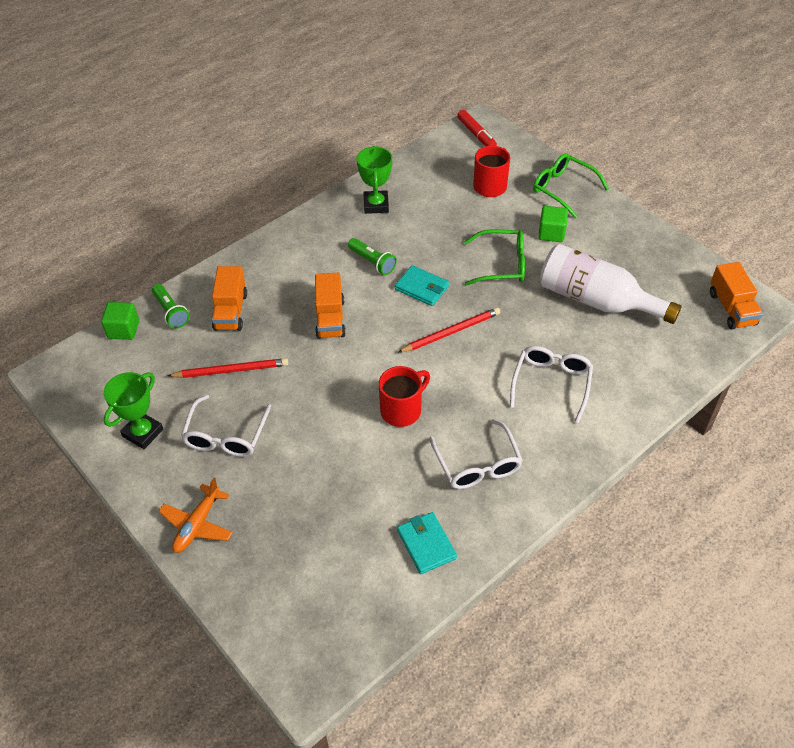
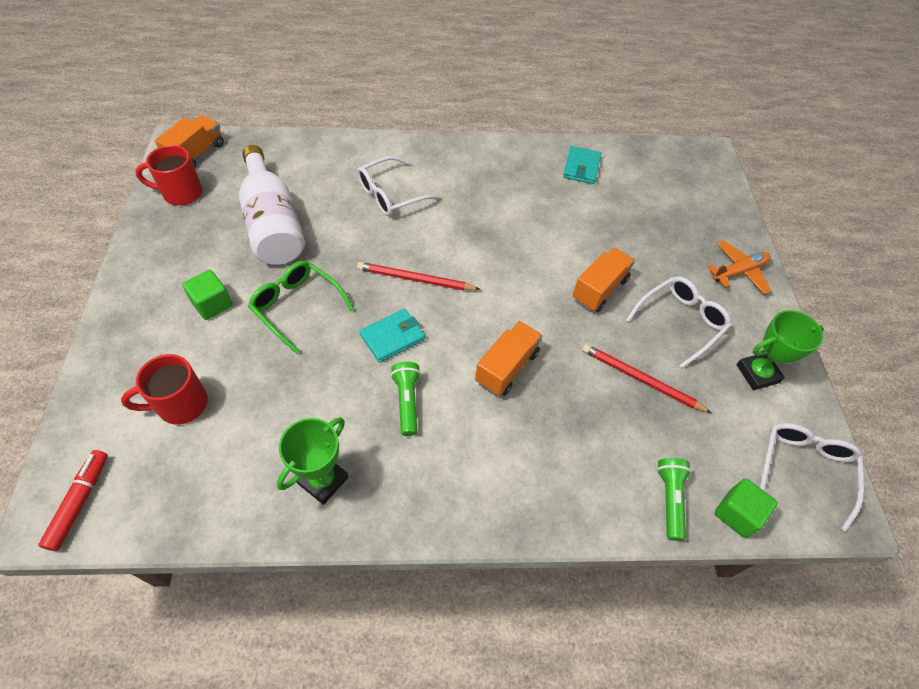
camera: 145 degrees left, 5 degrees up
(231, 311) = (601, 450): orange truck -> orange truck (599, 289)
(402, 410) = (519, 249): red mug -> red mug (181, 193)
(422, 288) = (392, 337): turquoise wallet -> turquoise wallet turned 75 degrees clockwise
(477, 464) = (502, 184): white glasses -> white glasses (803, 469)
(563, 189) = (126, 342): green glasses -> none

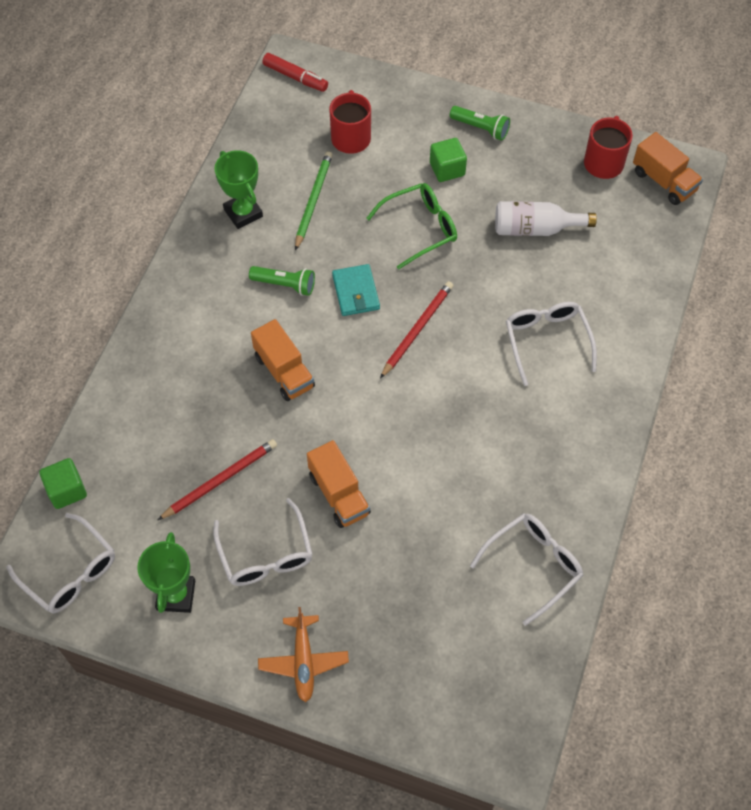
camera: 115 degrees right, 5 degrees up
(273, 224) = (535, 229): white bottle -> white bottle, size x0.65
(285, 412) = (313, 201): none -> green pencil
(581, 167) = (533, 565): turquoise wallet -> white glasses
(669, 499) = (105, 444): green flashlight -> green flashlight (481, 128)

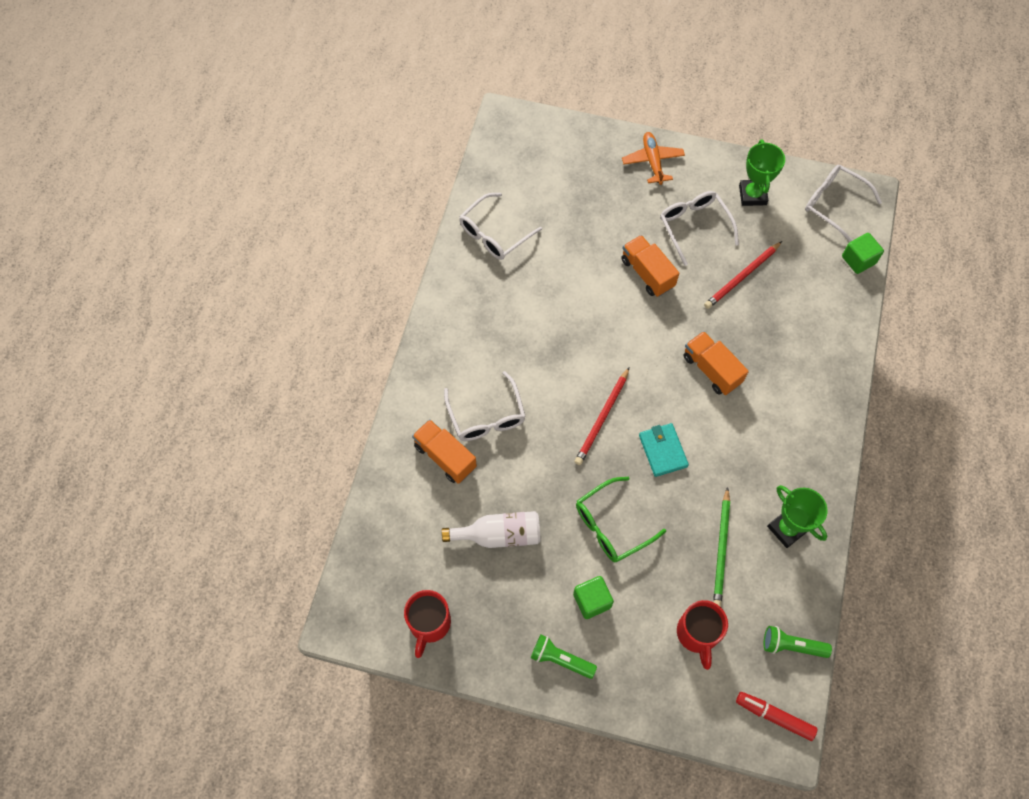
camera: 175 degrees right, 5 degrees up
(285, 285) = (729, 453): green flashlight -> green flashlight (791, 646)
(663, 181) = (368, 604): orange truck -> orange truck (445, 457)

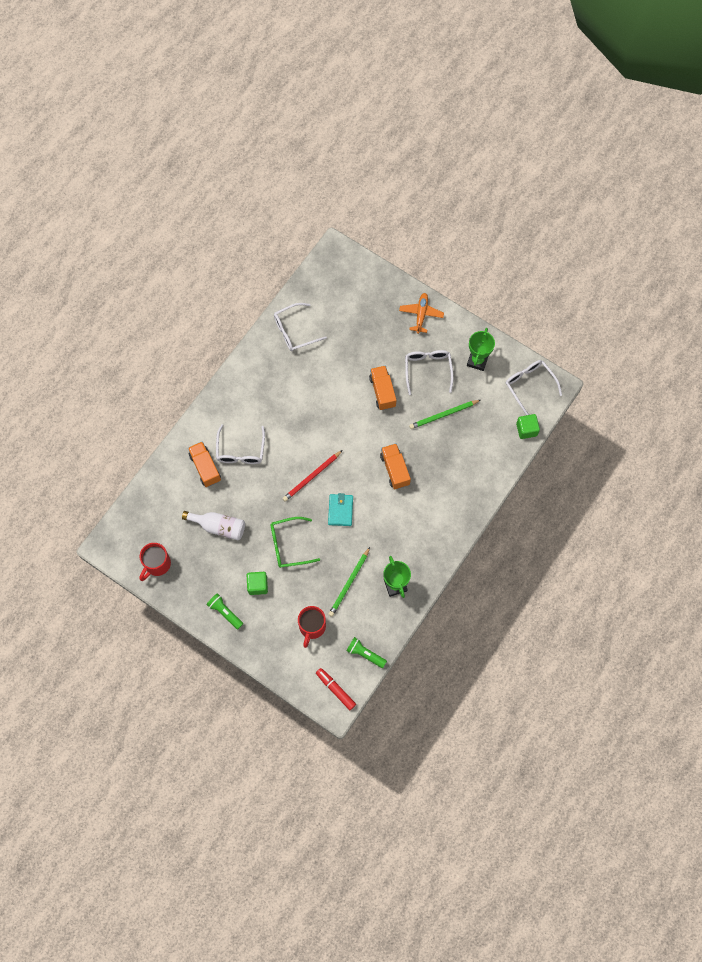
camera: 20 degrees right, 5 degrees up
(742, 276) = (443, 415): red pencil -> green pencil

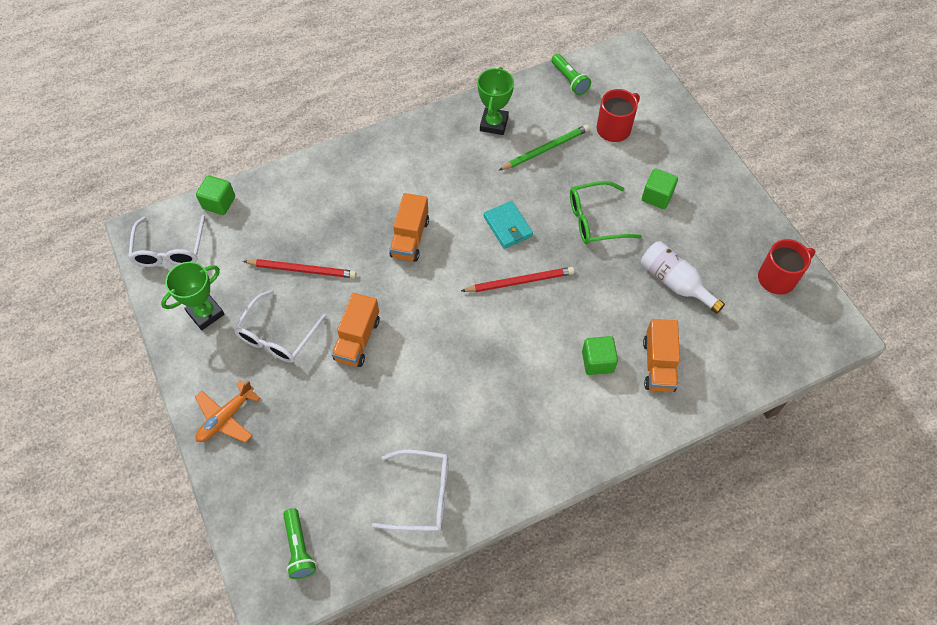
camera: 150 degrees left, 10 degrees down
(225, 612) = (711, 188): green flashlight -> green flashlight (299, 548)
(240, 451) = (597, 361): white glasses -> green cube
(288, 545) = (595, 220): green glasses -> green glasses turned 150 degrees clockwise
(336, 690) = (621, 65): red marker -> none
(340, 510) = (508, 226): turquoise wallet -> turquoise wallet turned 60 degrees counterclockwise
(443, 415) = (302, 270): green pencil -> red pencil

